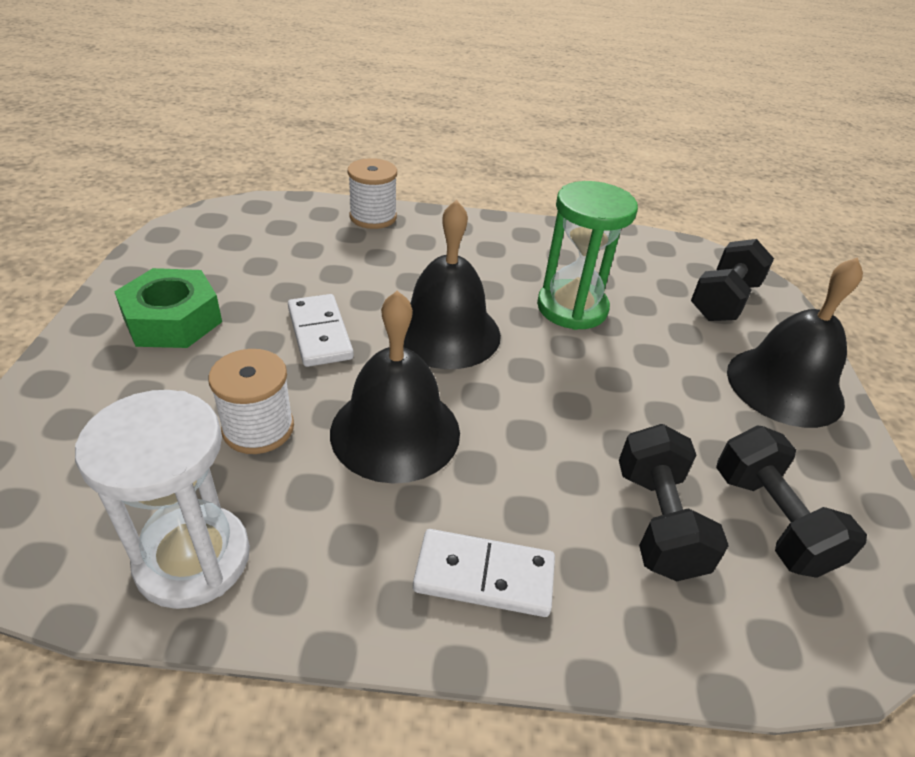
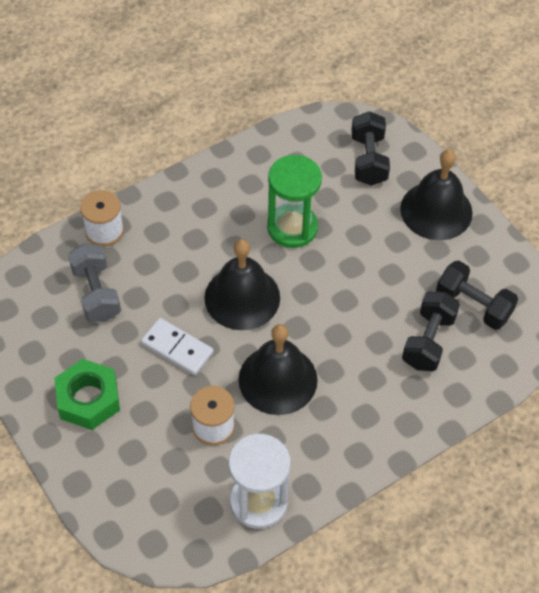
camera: 35 degrees left, 15 degrees up
(304, 251) = (96, 293): none -> grey dumbbell
(484, 575) = (379, 419): white domino -> none
(657, 521) = (428, 341): black dumbbell -> black dumbbell turned 60 degrees clockwise

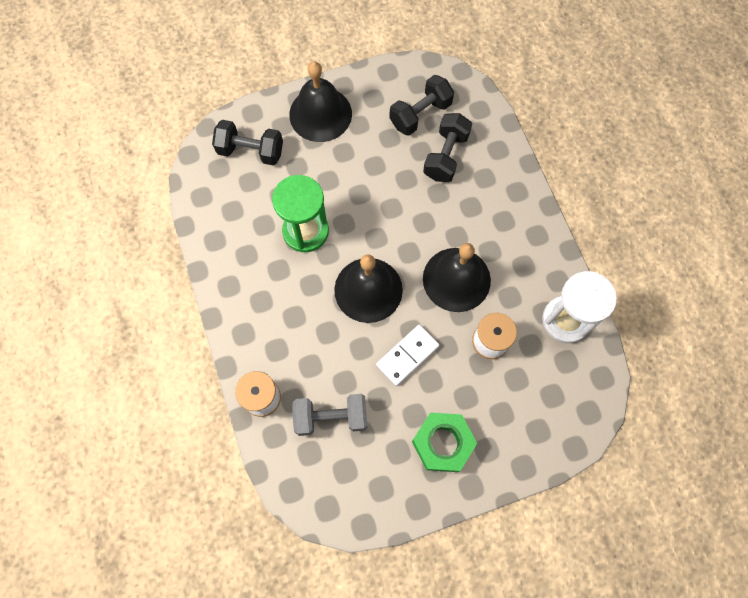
camera: 75 degrees left, 15 degrees up
(428, 341) = (446, 156): black dumbbell -> black dumbbell turned 75 degrees clockwise

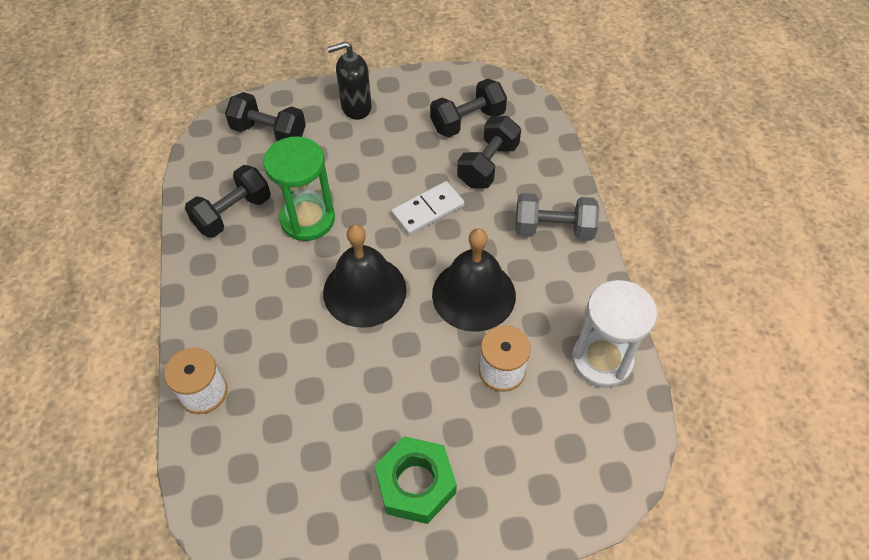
camera: 10 degrees right, 15 degrees down
(241, 235) = (233, 213): none -> black dumbbell
(320, 114) = (356, 107): black bell -> black soap dispenser
(331, 417) = (282, 429): grey dumbbell -> grey dumbbell (553, 229)
(407, 356) = (394, 371): white domino -> white domino (428, 210)

